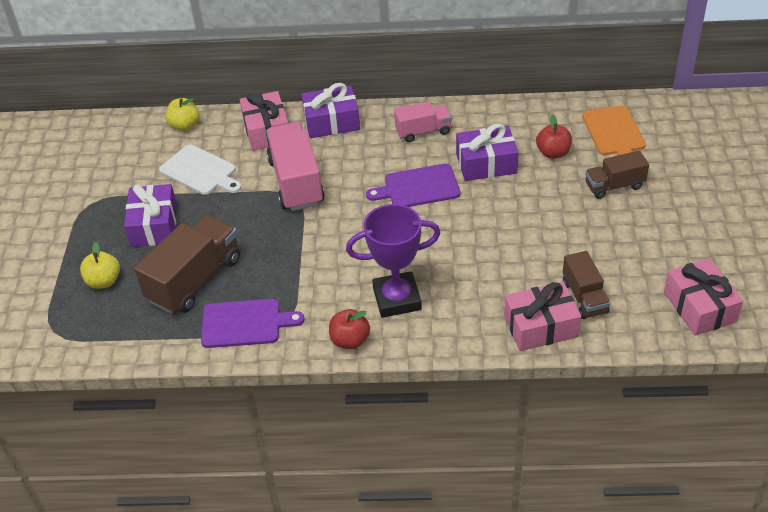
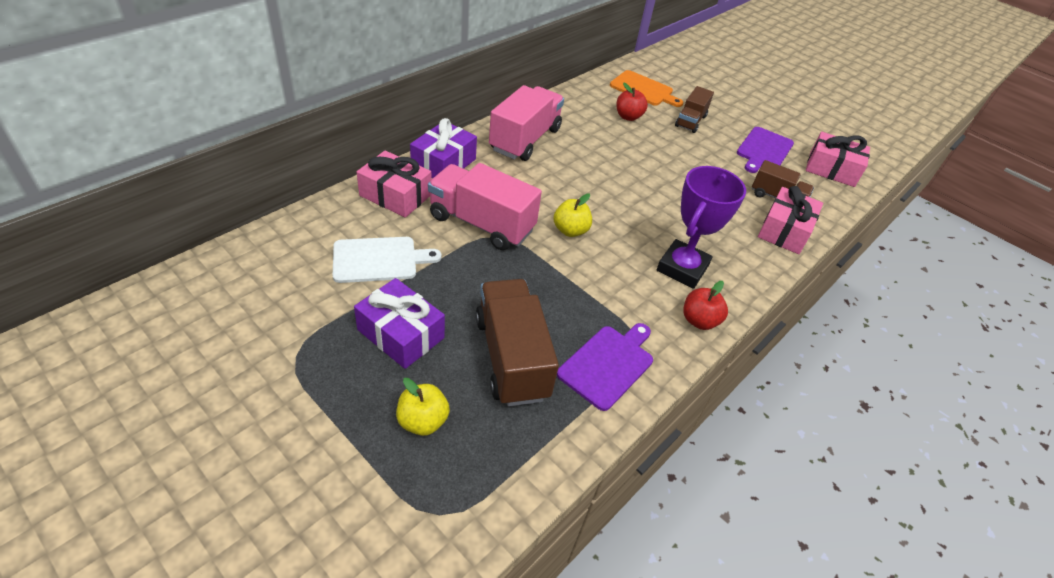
camera: 55 degrees left, 0 degrees up
(185, 125) = (304, 227): yellow apple -> yellow apple (570, 230)
(418, 187) = (579, 180): purple cutting board -> purple cutting board (764, 150)
(423, 131) = (525, 140): pink truck -> pink truck, size x1.71
(486, 163) = (599, 142): purple gift -> none

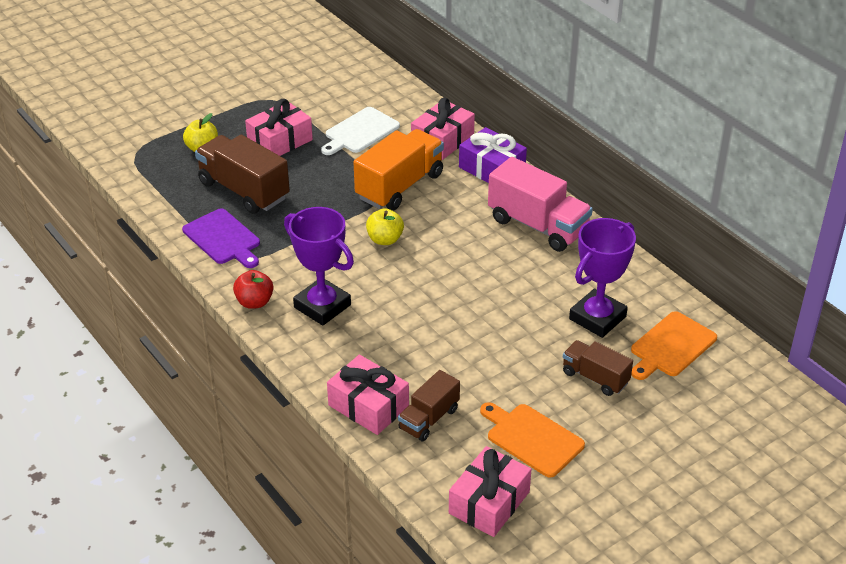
camera: 105 degrees right, 5 degrees down
(379, 260) = (360, 132): white cutting board -> white cutting board turned 45 degrees clockwise
(401, 334) = (280, 141): purple gift -> pink gift
(481, 223) = (399, 186): pink truck -> orange truck
(511, 357) = (244, 190): brown truck -> brown truck turned 135 degrees counterclockwise
(628, 117) = (597, 318): red apple -> purple trophy
(764, 150) = (532, 438): purple cutting board -> orange cutting board

